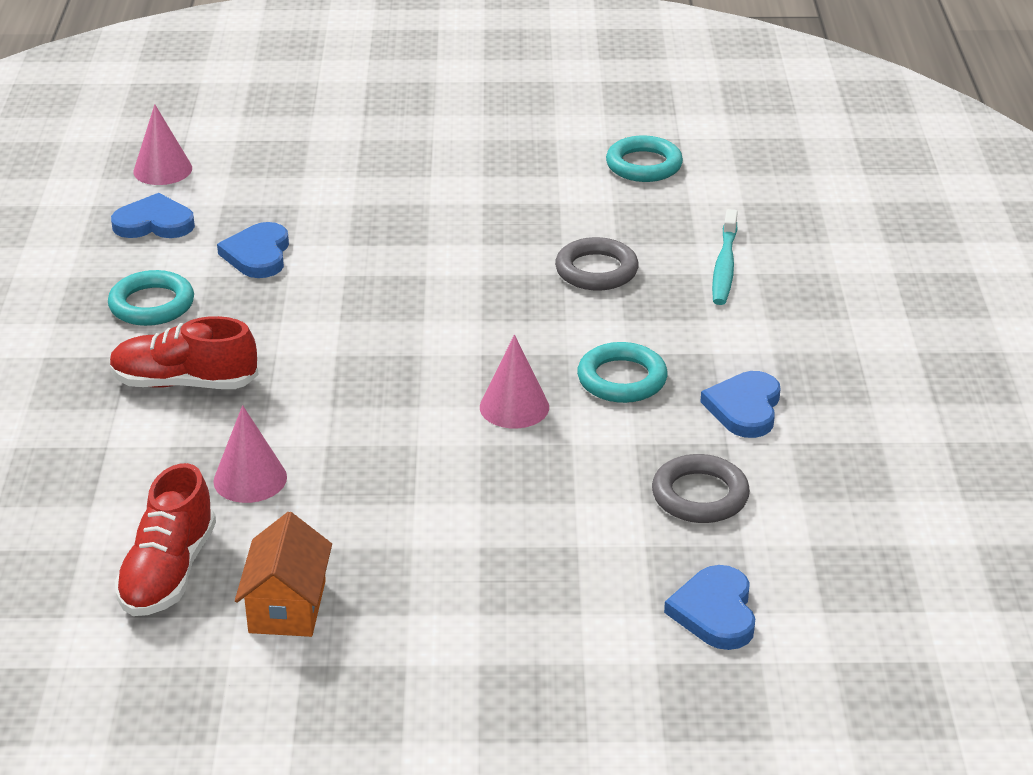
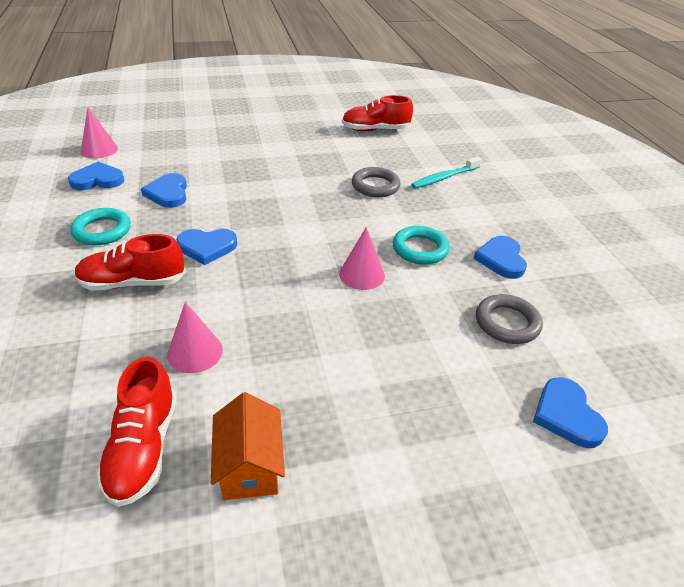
camera: 15 degrees left, 5 degrees up
(298, 344) = (207, 247): none -> blue heart
(644, 165) = (375, 130): turquoise ring -> red shoe
(724, 266) = (444, 178): turquoise toothbrush -> turquoise toothbrush turned 60 degrees clockwise

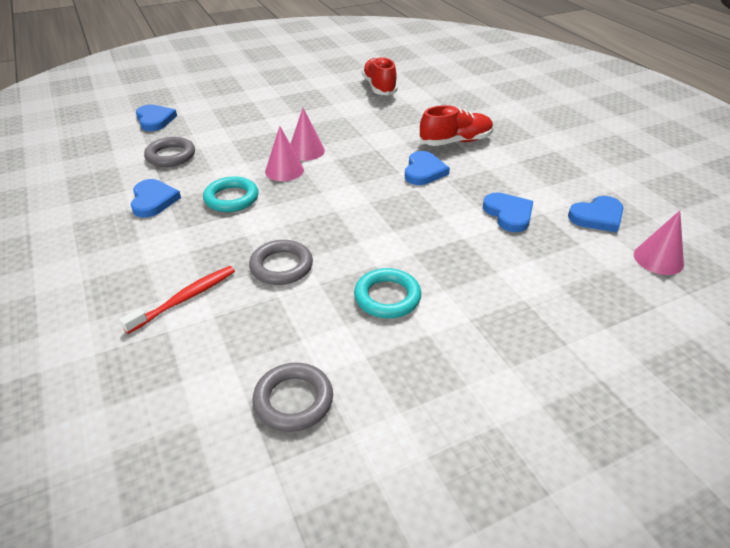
camera: 170 degrees right, 0 degrees up
(102, 230) = (523, 170): turquoise ring -> turquoise ring (387, 297)
(195, 352) = (381, 117): pink cone -> pink cone (306, 151)
(207, 247) = (424, 171): blue heart -> blue heart turned 120 degrees clockwise
(250, 466) = (326, 88): orange house -> none
(375, 130) = (293, 400): red shoe -> grey ring
(444, 178) = (185, 299): turquoise toothbrush -> red toothbrush

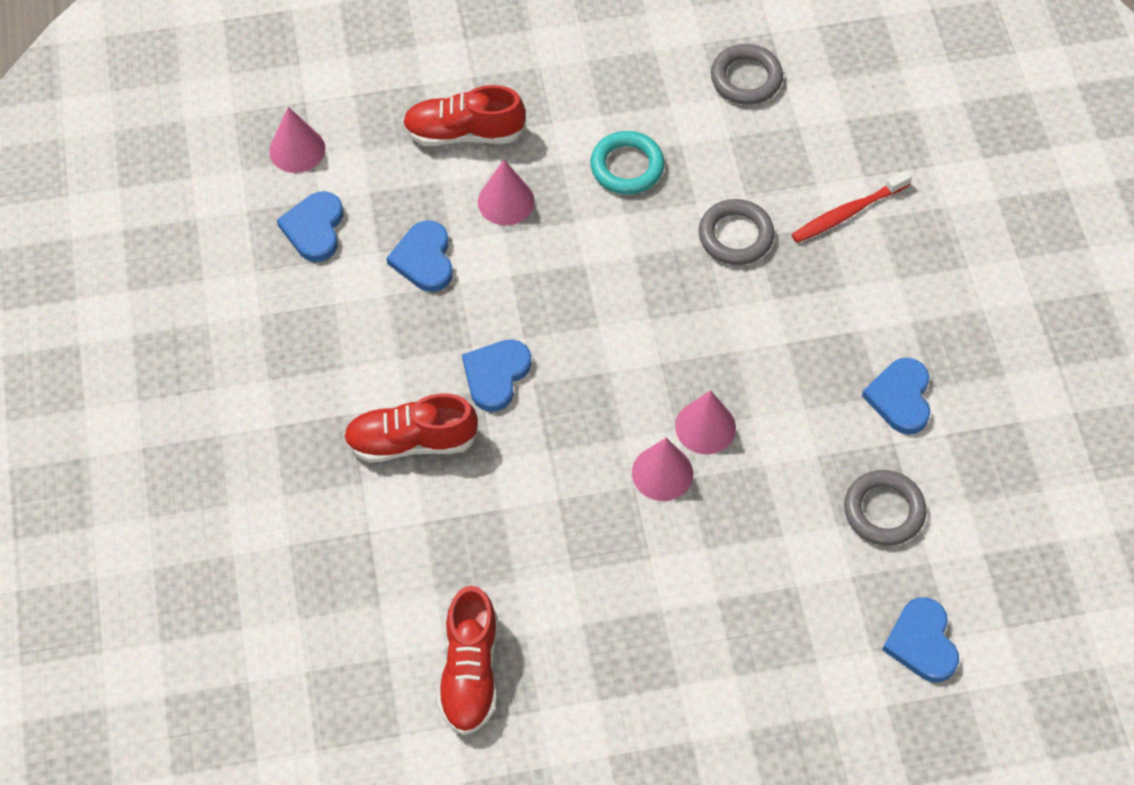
camera: 165 degrees left, 20 degrees up
(231, 198) = (789, 377): turquoise ring -> none
(473, 256) = (506, 201): none -> pink cone
(539, 295) = (464, 133): none -> red shoe
(597, 217) = (314, 228): blue heart -> blue heart turned 75 degrees counterclockwise

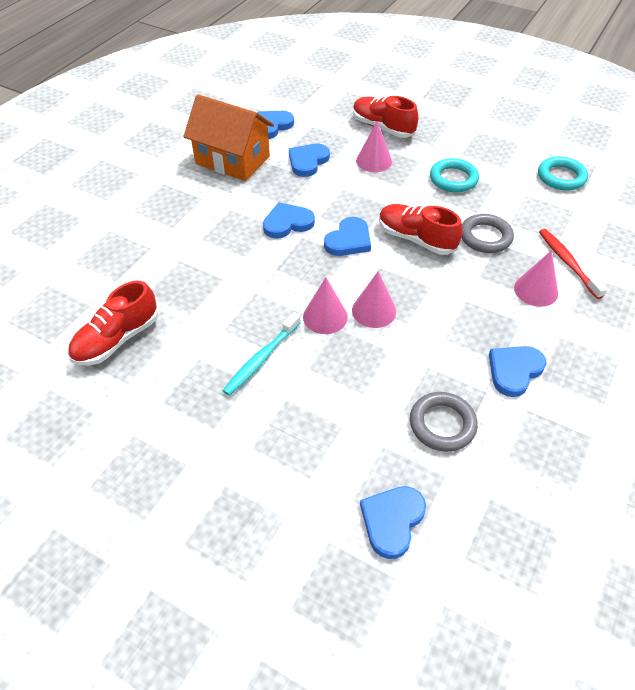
camera: 40 degrees right, 10 degrees down
(297, 149) = (298, 97): pink cone -> pink cone (536, 290)
(324, 324) = (232, 160): none -> orange house
(411, 441) = (215, 225): red shoe -> red shoe (416, 239)
(591, 349) = (349, 240): none -> blue heart
(647, 574) = (261, 359): none -> turquoise toothbrush
(746, 78) = (561, 177): grey ring -> turquoise ring
(848, 213) = (567, 263): red toothbrush -> red toothbrush turned 60 degrees clockwise

